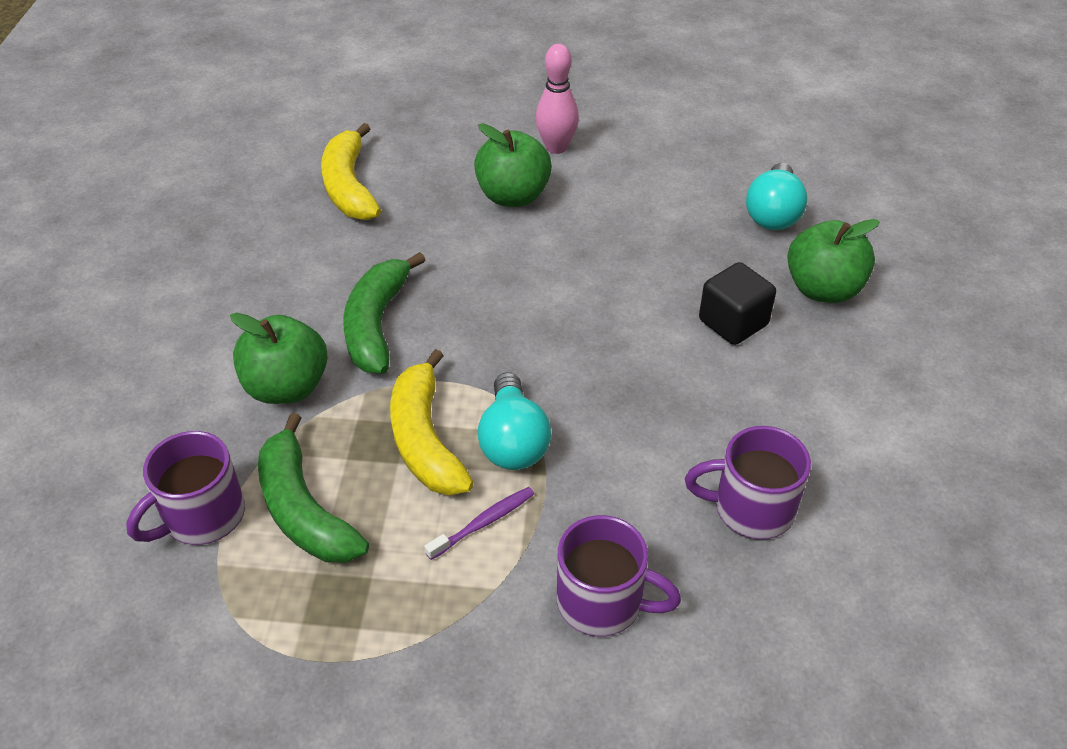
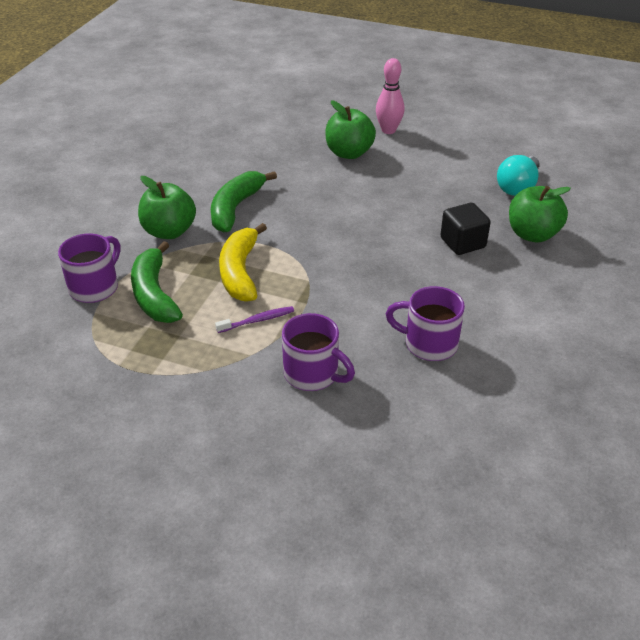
camera: 15 degrees right, 5 degrees down
(202, 516) = (95, 287): purple mug -> purple mug turned 150 degrees clockwise
(349, 186) = (248, 133): yellow banana -> none
(513, 441) = (293, 282): turquoise light bulb -> none

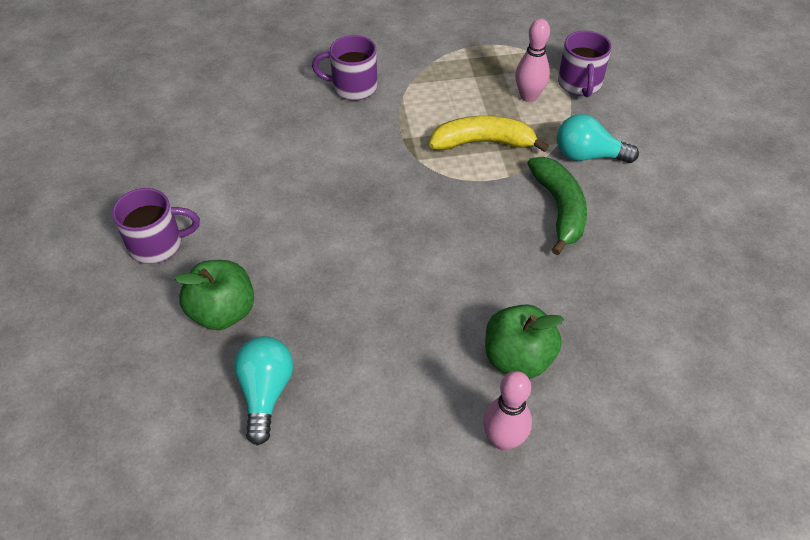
camera: 150 degrees right, 10 degrees up
(154, 294) = (528, 97): green banana -> pink bowling pin
(169, 231) = (588, 155): green apple -> turquoise light bulb
(240, 272) = (483, 142): yellow banana -> yellow banana turned 60 degrees counterclockwise
(257, 320) = (428, 108): purple toothbrush -> none
(429, 344) = (277, 143): purple mug -> purple mug (158, 244)
(462, 243) = (297, 264): black cube -> none

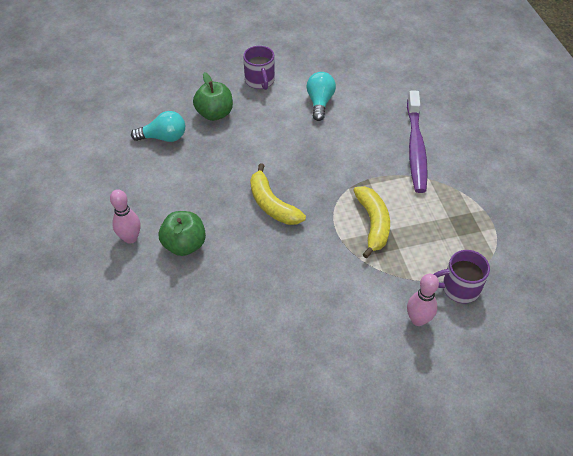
camera: 85 degrees right, 0 degrees up
(353, 87) = (415, 148): purple mug -> purple toothbrush
(441, 244) = (272, 204): none -> yellow banana
(528, 97) = (433, 252): pink bowling pin -> pink bowling pin (418, 320)
(559, 209) = (312, 269): green banana -> none
(588, 155) = (372, 290): turquoise light bulb -> turquoise light bulb (320, 102)

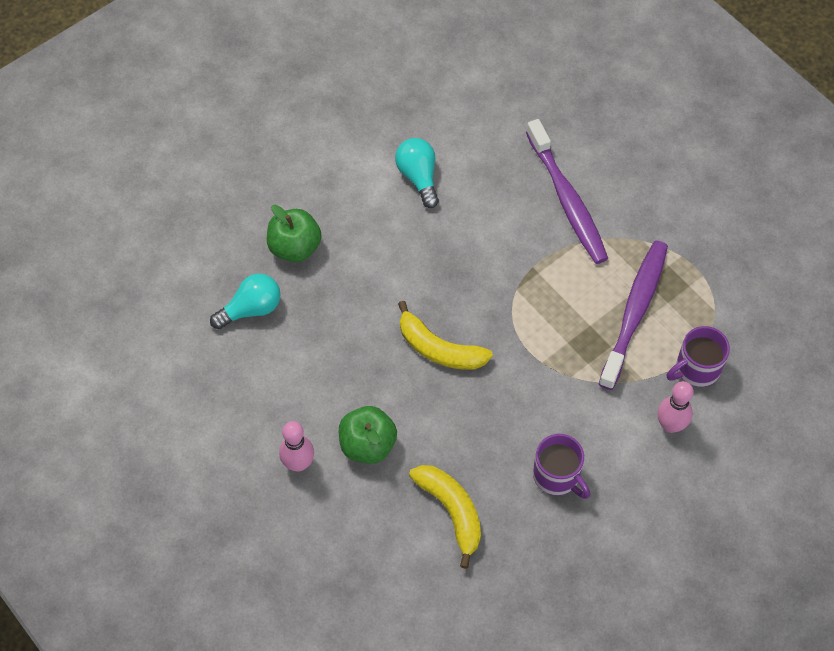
camera: 25 degrees left, 10 degrees up
(260, 81) = (324, 173): purple mug -> purple mug (557, 476)
(373, 224) = (567, 326): yellow banana -> yellow banana (451, 511)
(429, 233) = (634, 312): none -> purple toothbrush

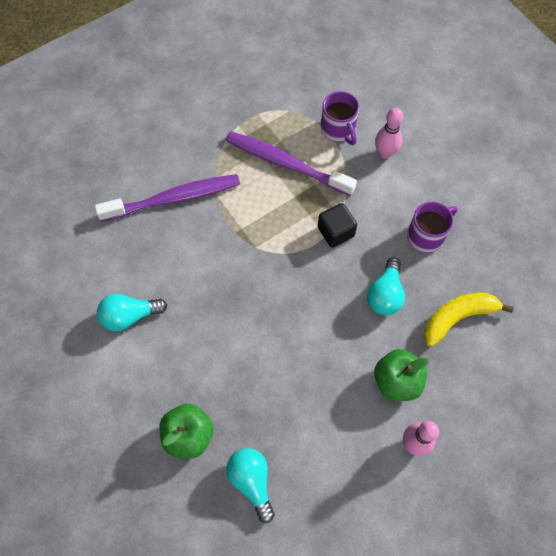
camera: 85 degrees left, 5 degrees up
(439, 349) = (307, 314): yellow banana -> none
(472, 430) = (385, 294): none -> turquoise light bulb
(548, 373) = (335, 232): none -> black cube

